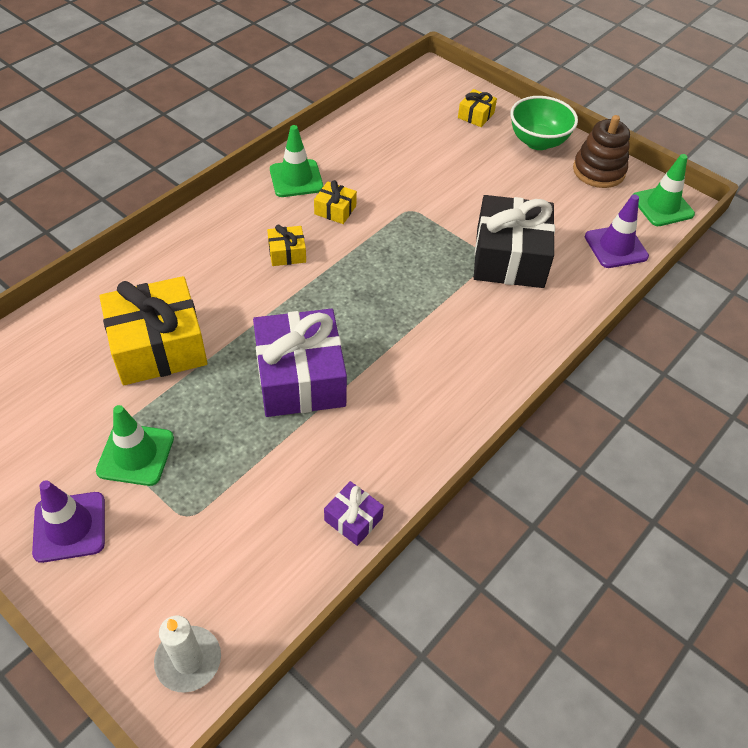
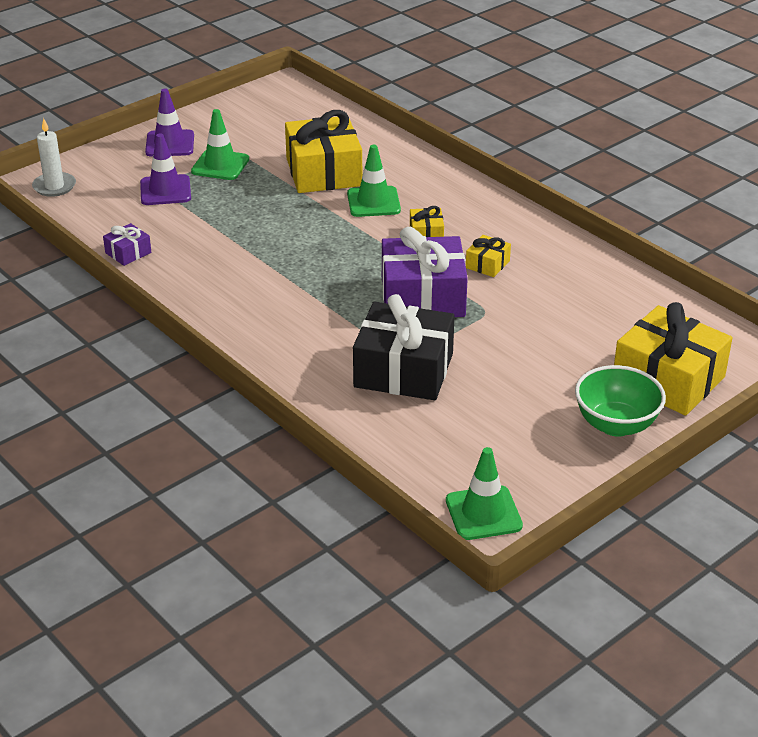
camera: 100 degrees right, 15 degrees down
(296, 179) = (538, 243): green traffic cone -> green traffic cone (373, 202)
(300, 377) = (272, 235): purple gift -> purple gift (422, 297)
(476, 115) = (668, 379): yellow gift -> yellow gift, size x2.21
(598, 171) = (556, 468): brown stacking toy -> none
(616, 247) = (411, 455): purple traffic cone -> purple traffic cone (165, 190)

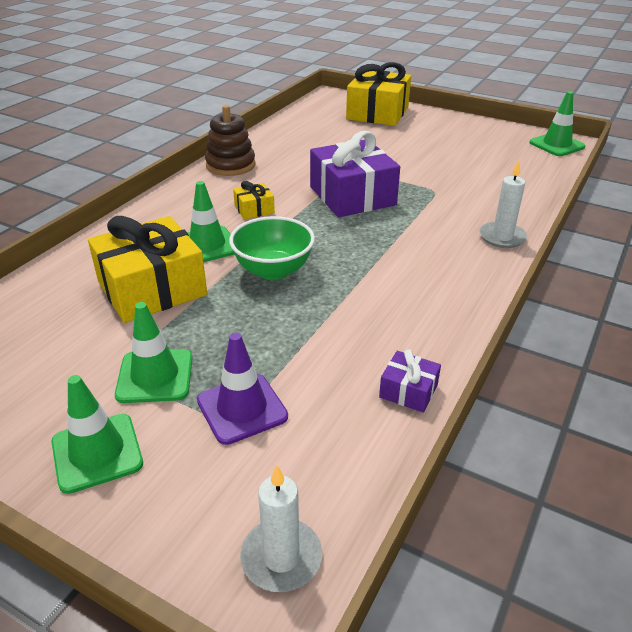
camera: 110 degrees left, 0 degrees up
(170, 144) = (97, 452): purple traffic cone -> green traffic cone
(281, 366) = (502, 237): none -> white candle
(403, 370) = (453, 188): black gift -> none
(487, 264) = (286, 178): yellow gift -> none
(537, 235) = (230, 165): none -> brown stacking toy
(616, 425) = (435, 121): green bowl -> green bowl (273, 270)

